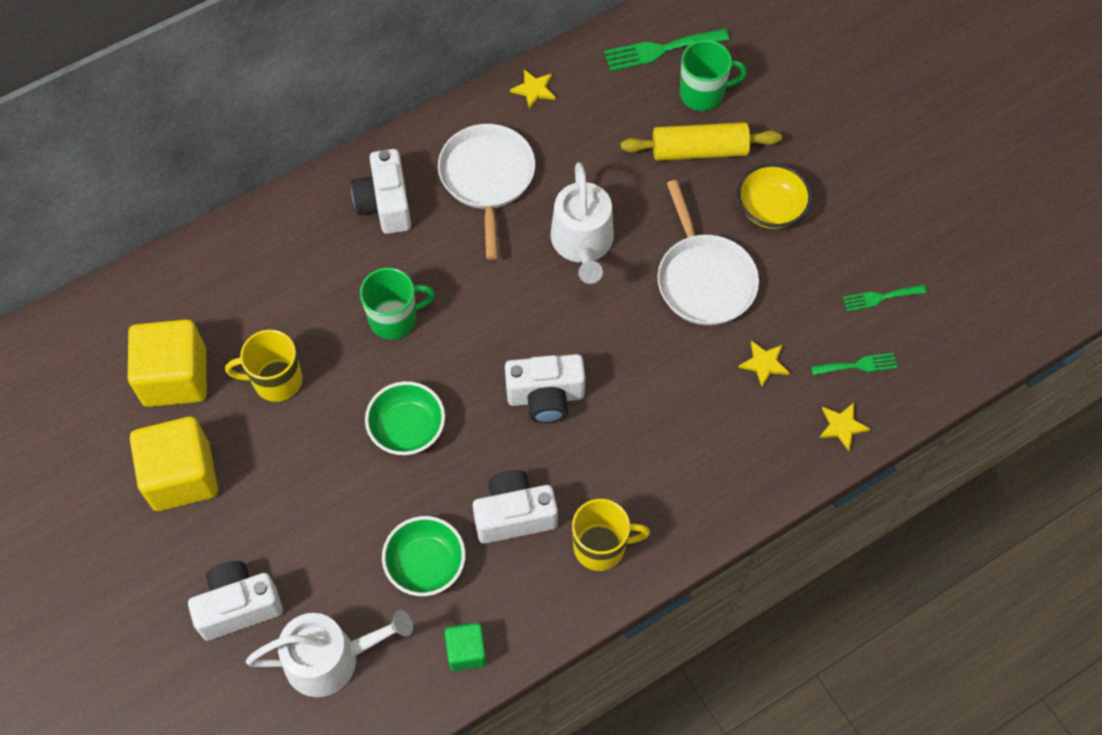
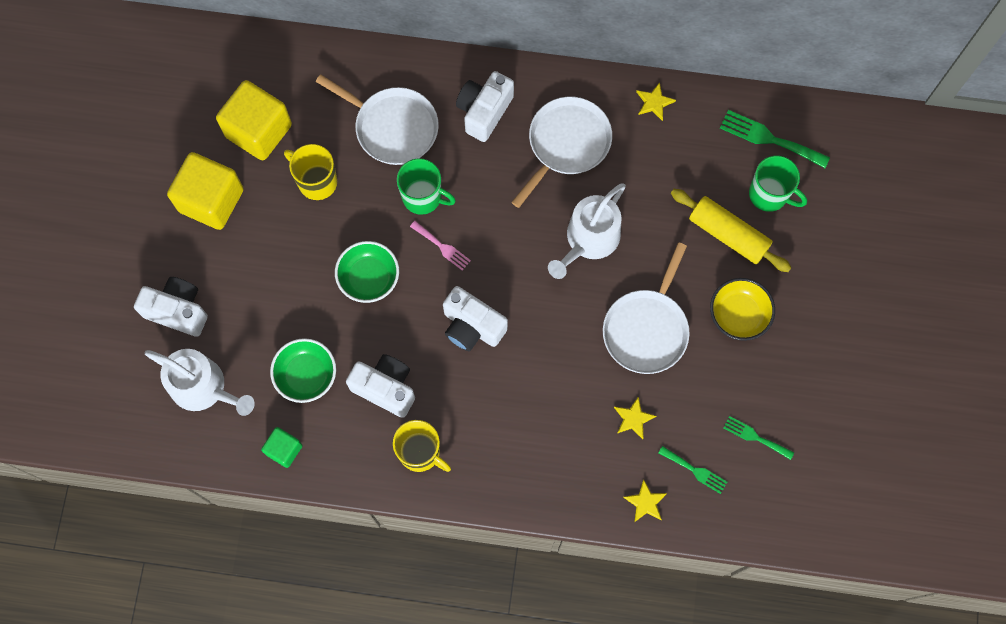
camera: 40 degrees right, 10 degrees up
(309, 279) = (393, 127): none -> white pan
(453, 349) = (442, 247): none -> pink fork

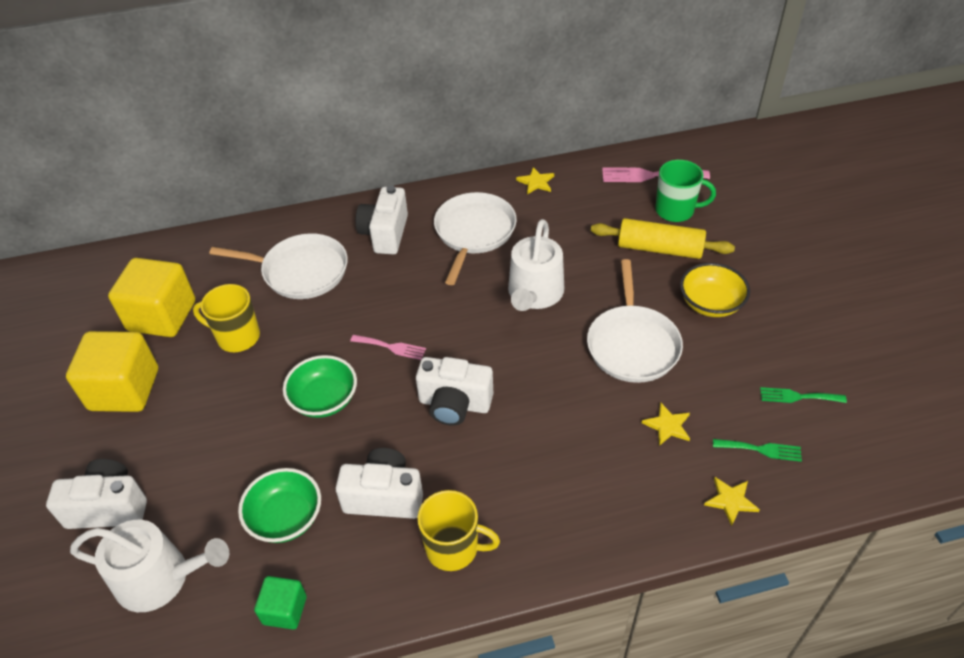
camera: 20 degrees left, 25 degrees down
(423, 197) = (354, 314): green mug -> none
(769, 139) = (649, 175): green fork -> pink fork

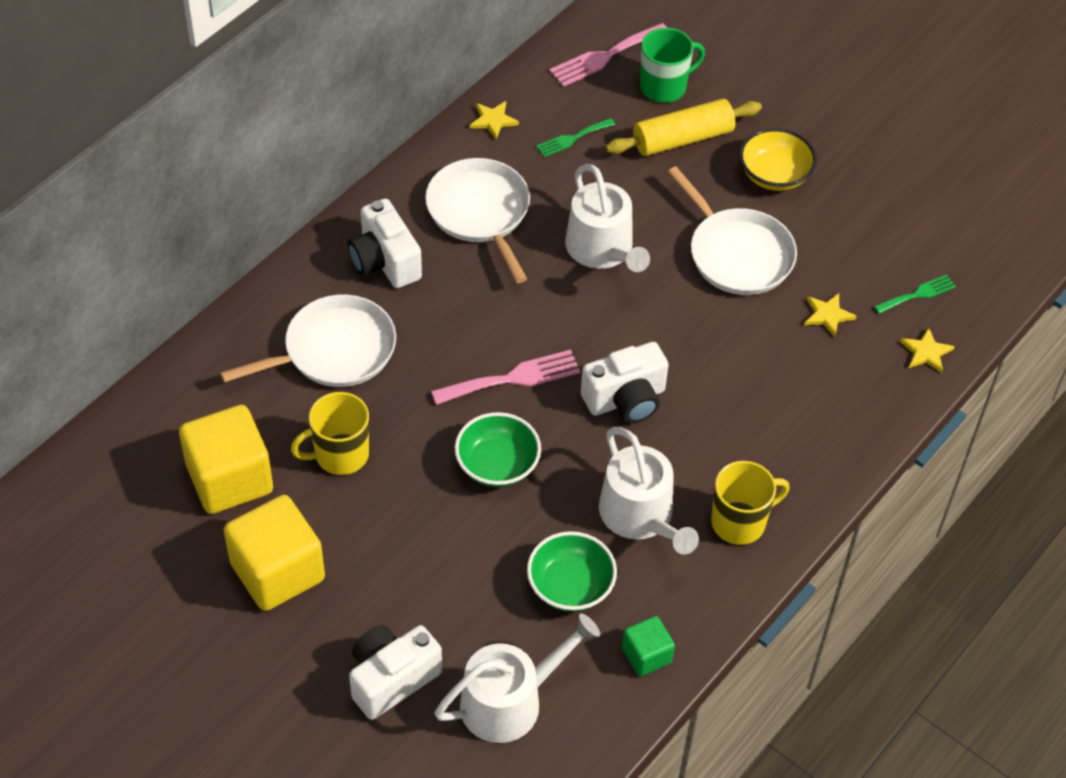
camera: 40 degrees left, 5 degrees up
(384, 496) = (641, 516): white camera -> white watering can
(391, 347) = (512, 379): pink fork -> pink fork, size x1.62
(798, 396) = (913, 229): green fork -> green fork (572, 138)

